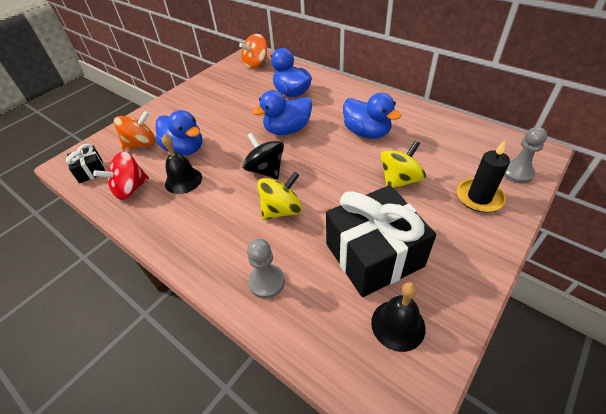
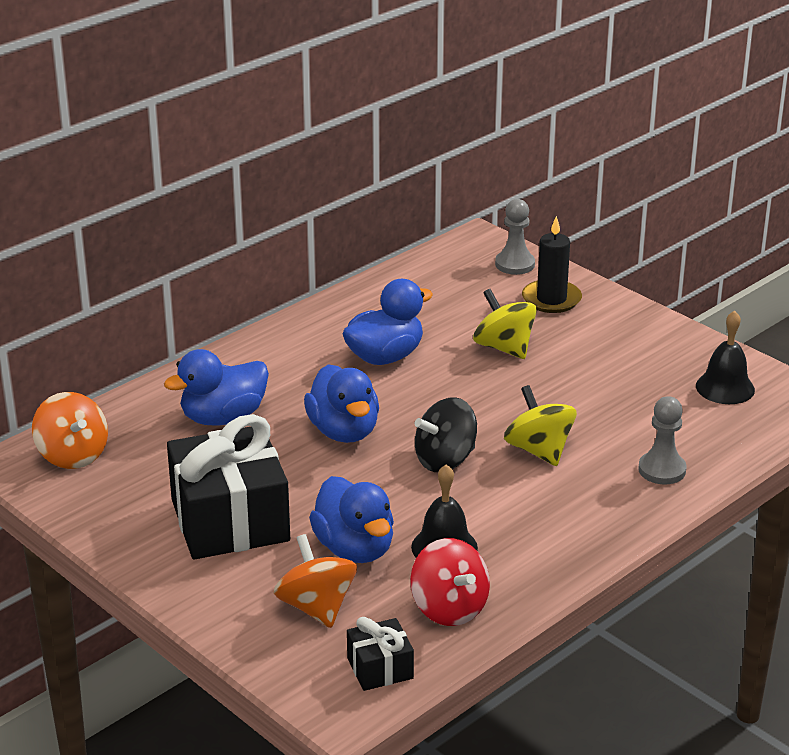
camera: 85 degrees left, 15 degrees down
(185, 149) = (354, 549): blue duck -> blue duck turned 105 degrees clockwise
(374, 255) = (630, 388): black gift -> black gift (230, 520)

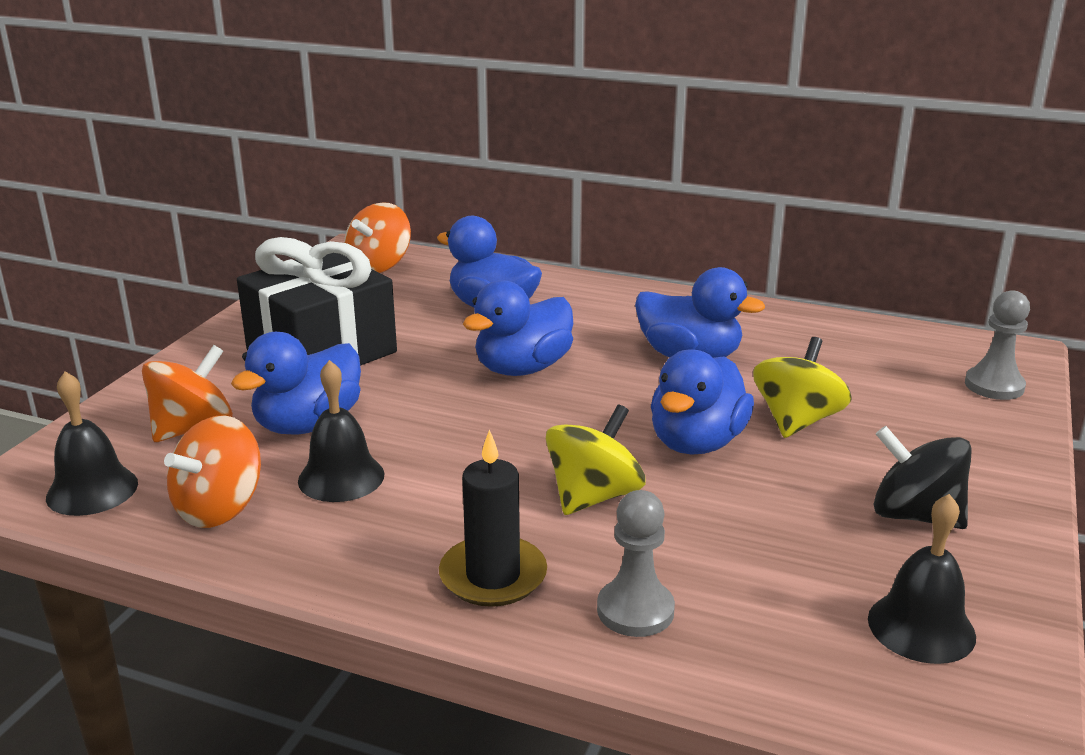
camera: 65 degrees right, 5 degrees down
(380, 668) = (92, 490): black gift -> black bell
(445, 460) = (518, 438): black spinning top -> black spinning top (915, 515)
(449, 608) = (220, 508): red spinning top -> orange spinning top
(503, 393) = (697, 443): none -> blue duck
(551, 299) = (951, 428): black candle -> black candle (493, 576)

